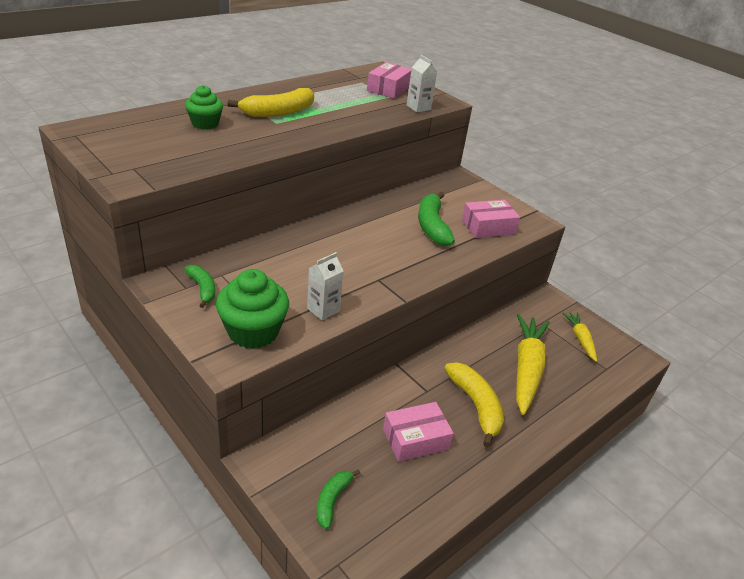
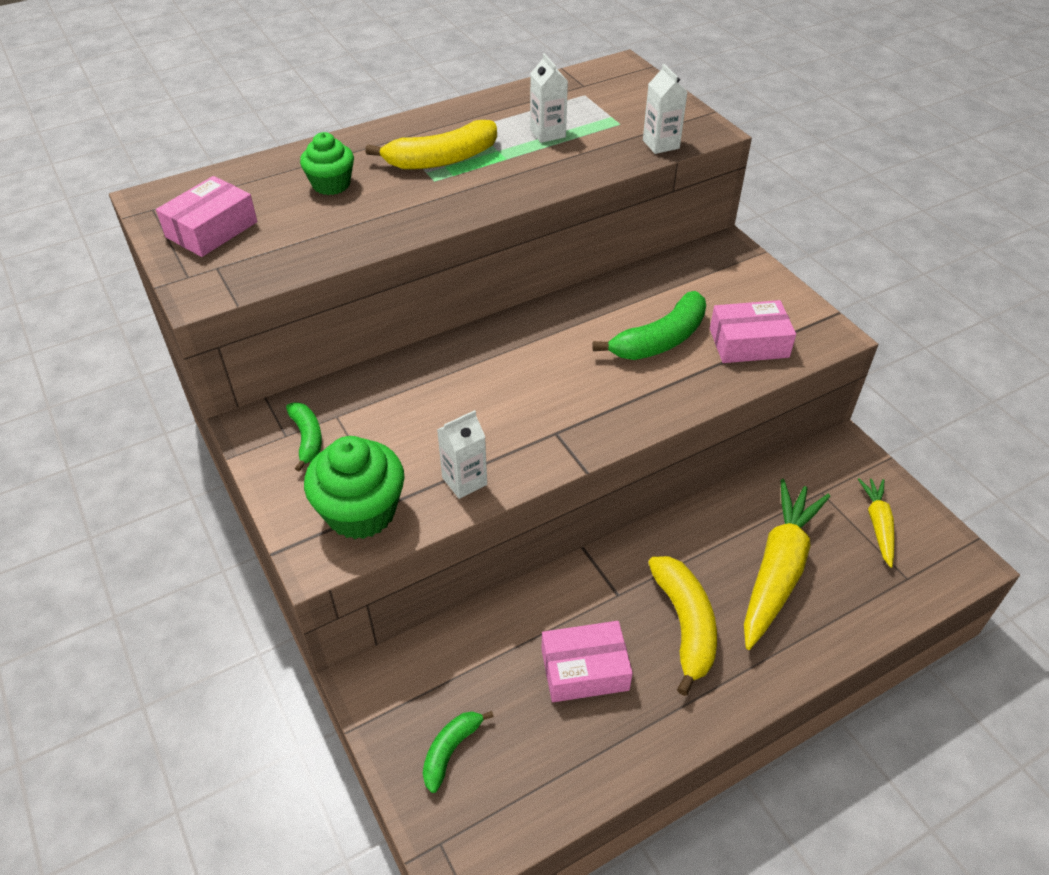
camera: 15 degrees right, 10 degrees up
(344, 100) = (547, 133): none -> white carton
(389, 89) = (623, 107): pink box -> pink box (212, 229)
(432, 226) = (660, 340): green banana -> green banana turned 135 degrees counterclockwise

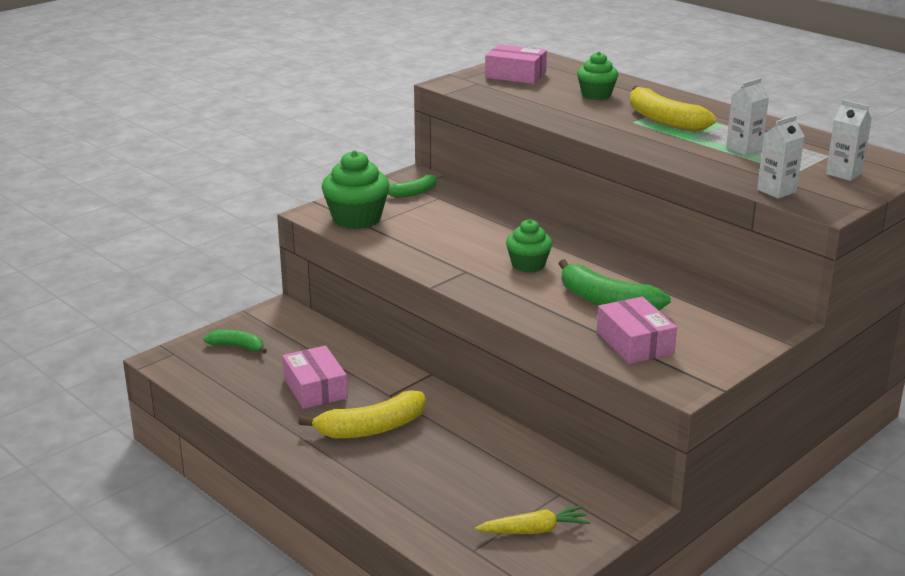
camera: 75 degrees right, 20 degrees down
(464, 481) = (400, 246): white carton -> white carton (844, 173)
(558, 378) = (528, 265): none -> green cupcake
(778, 569) = (450, 472): yellow carrot -> none

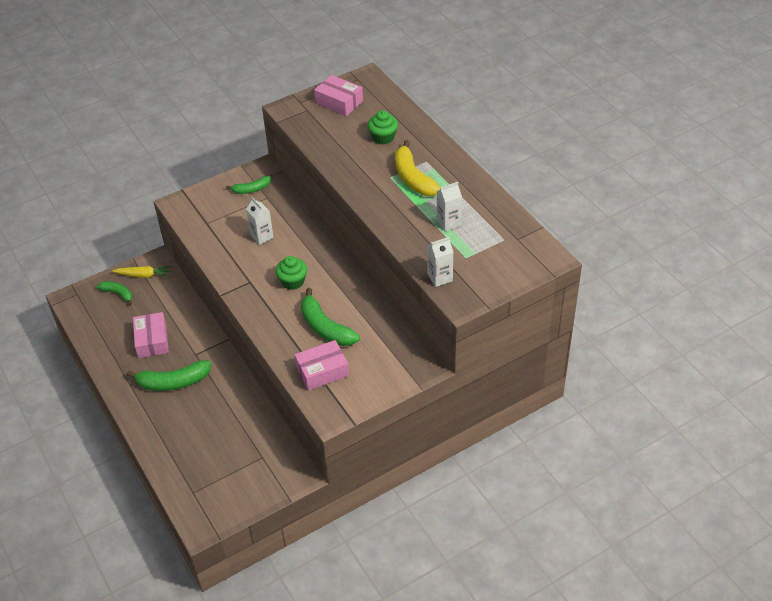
camera: 15 degrees right, 20 degrees up
(356, 219) = (202, 214): green cupcake -> none
(372, 428) = (173, 382): yellow banana -> green banana
(534, 530) = (234, 483): yellow carrot -> yellow carrot (144, 275)
(634, 343) = (322, 371): pink box -> pink box turned 75 degrees clockwise
(844, 173) = (500, 263): white carton -> white carton (262, 236)

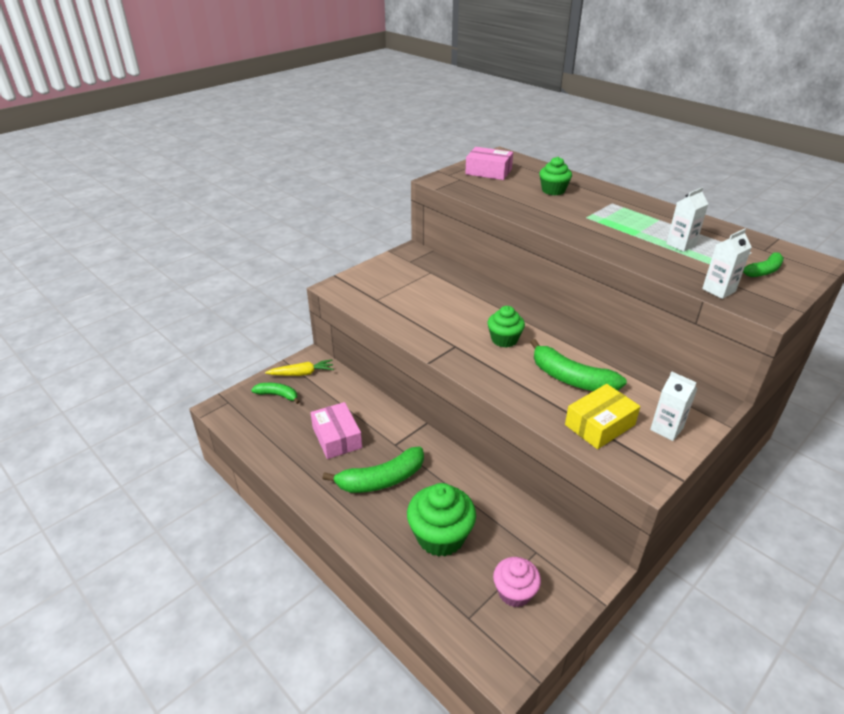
camera: 15 degrees left, 10 degrees down
(198, 433) = (440, 536): none -> green cupcake
(232, 482) = (514, 592): none -> pink cupcake
(251, 189) = (410, 267): green banana -> green banana (763, 271)
(262, 236) = (445, 304): white carton -> white carton (666, 429)
(322, 371) = (599, 425): pink box -> yellow box
(413, 178) = (610, 215): yellow banana -> none

